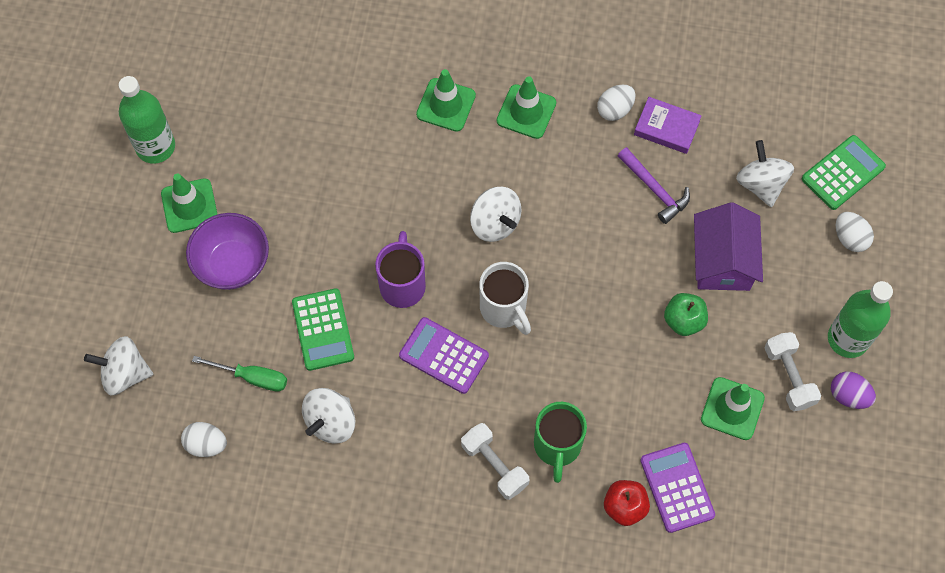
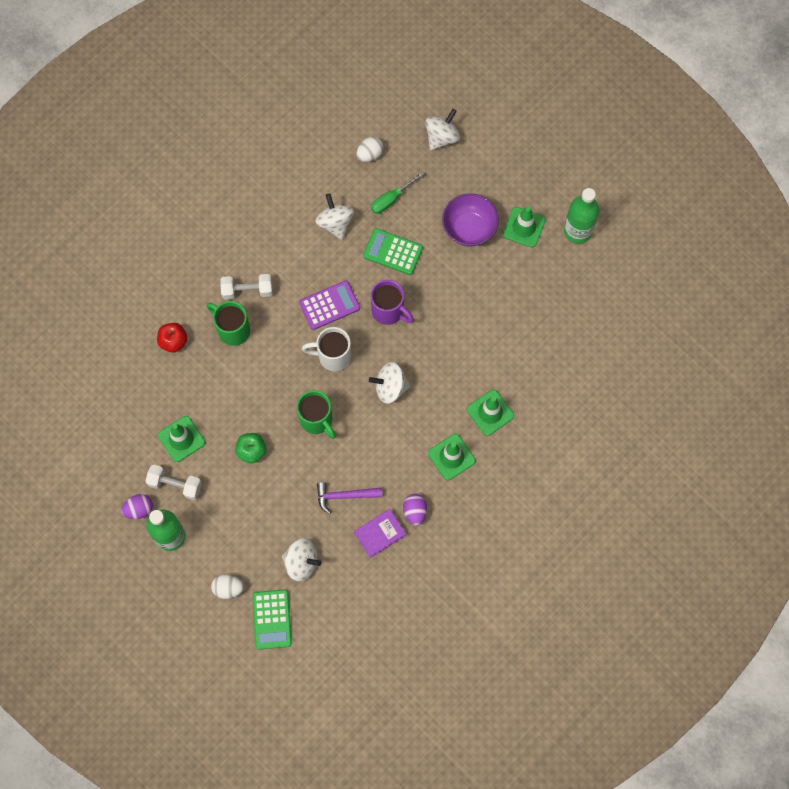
camera: 125 degrees right, 5 degrees up
(592, 275) = (317, 420): none -> green mug
(615, 110) = (415, 511): white egg -> purple egg
(677, 487) = (162, 376): purple calculator -> none
(722, 260) = (270, 501): purple house -> none

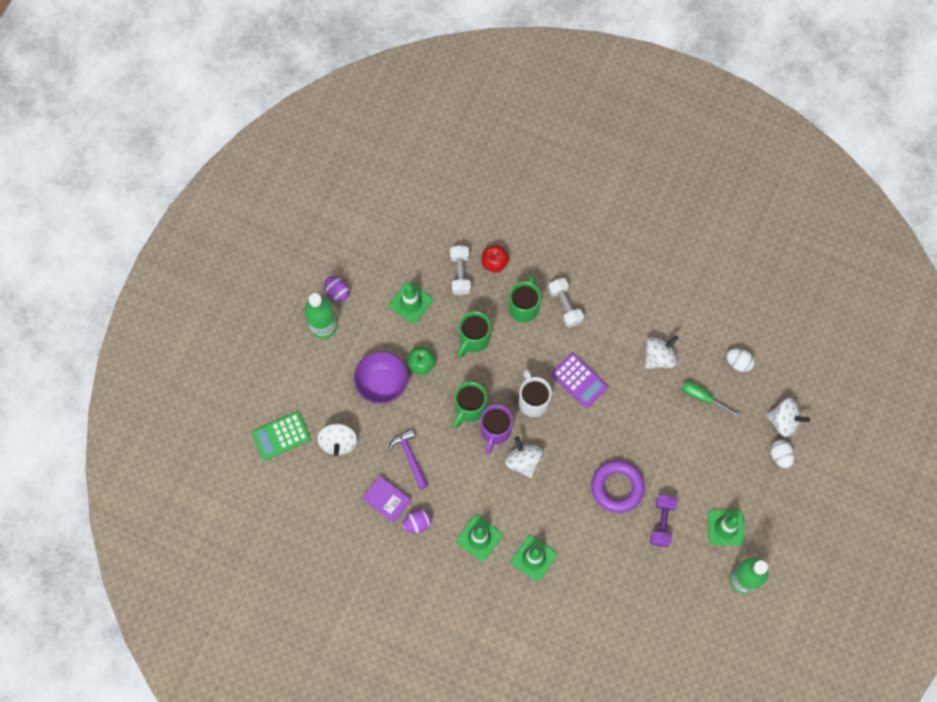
camera: 70 degrees right, 0 degrees up
(175, 484) = (369, 313): white dumbbell -> white dumbbell (460, 273)
(228, 588) = (295, 390): white egg -> white egg (780, 456)
(247, 390) = (473, 339): none -> green mug
(389, 311) = (594, 434): purple mug -> purple mug (495, 431)
(393, 252) = (652, 417): green calculator -> none
(449, 310) = (617, 487): none -> purple ring
(469, 229) = (703, 477): purple bowl -> purple bowl (382, 383)
(498, 282) = (662, 522): none -> purple dumbbell

